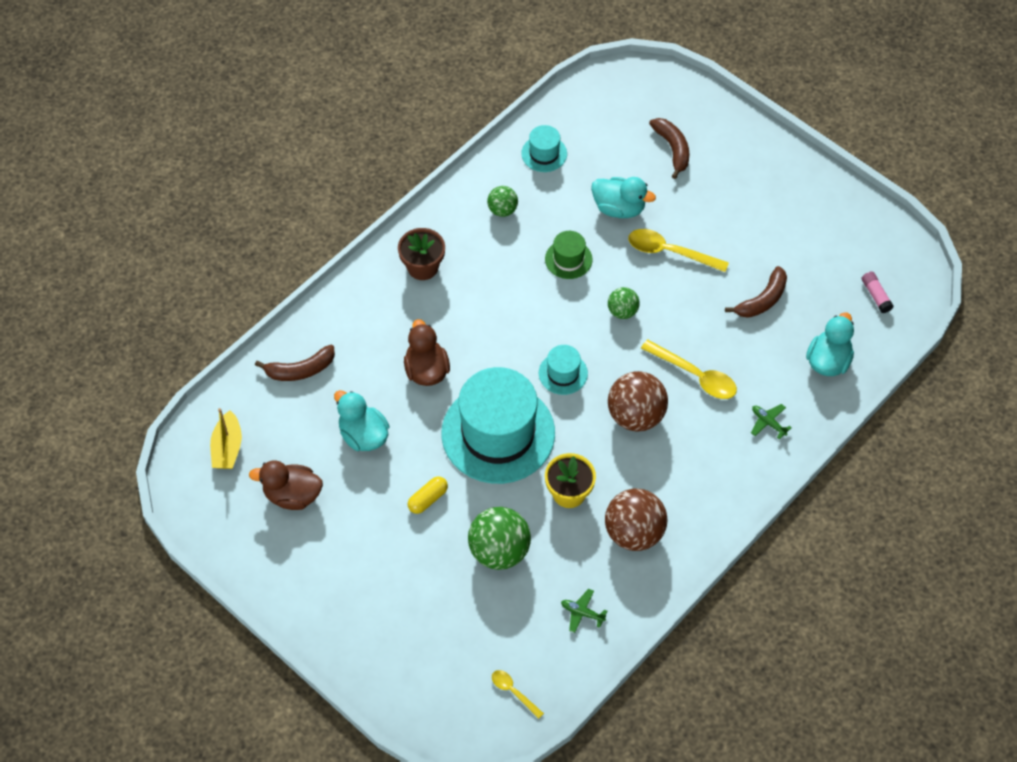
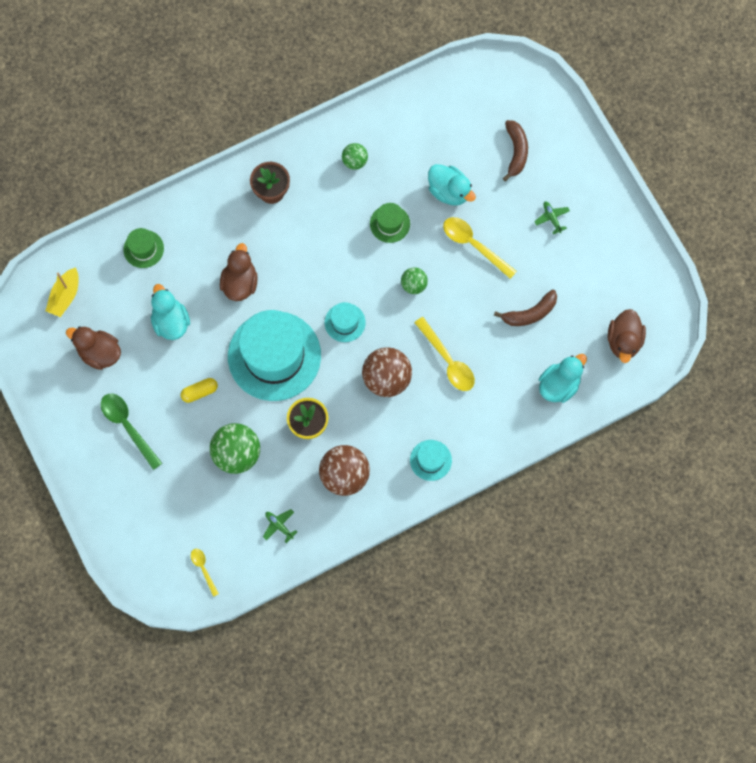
camera: 20 degrees right, 15 degrees up
(300, 370) = (143, 249): brown banana -> green hat
(358, 564) = (128, 426): none -> green spoon
(544, 153) = (409, 120): turquoise hat -> turquoise hat (430, 460)
(768, 423) = (488, 421): green plane -> green plane (552, 218)
(876, 295) = (624, 341): pink glue stick -> brown duck

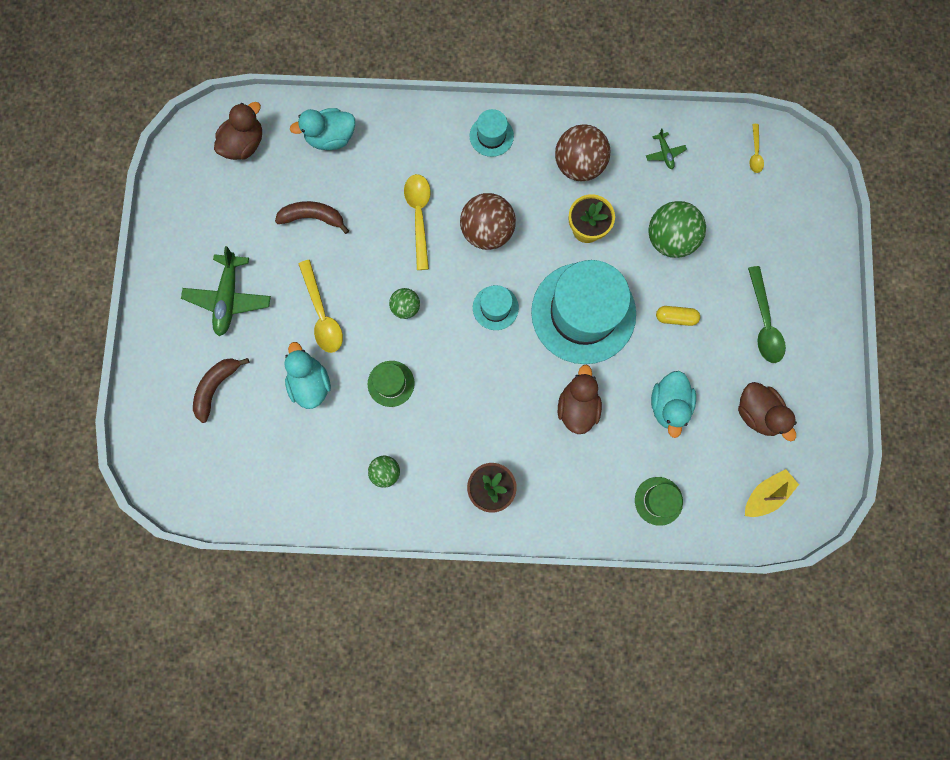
camera: 150 degrees left, 5 degrees up
(240, 283) = (577, 407): brown duck -> brown duck turned 150 degrees clockwise
(552, 218) = (229, 298): green plane -> green plane, size x2.05

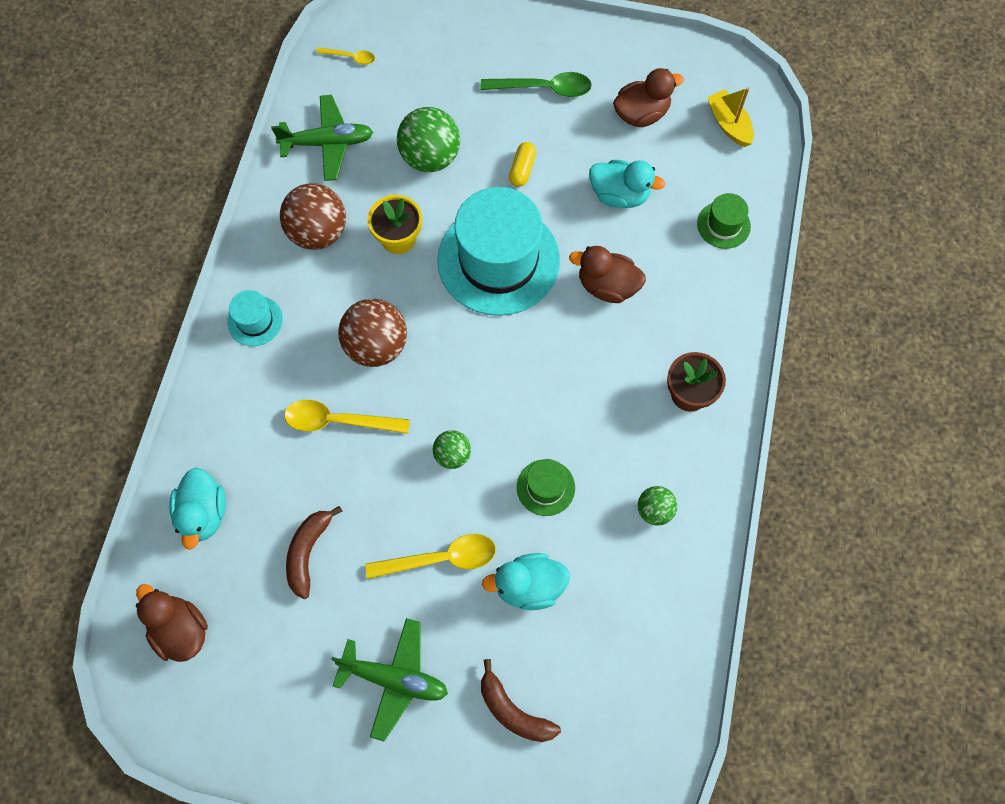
camera: 80 degrees left, 10 degrees down
(495, 307) = (473, 353): turquoise hat -> none
(664, 153) = (327, 143): green plane -> green plane, size x2.05

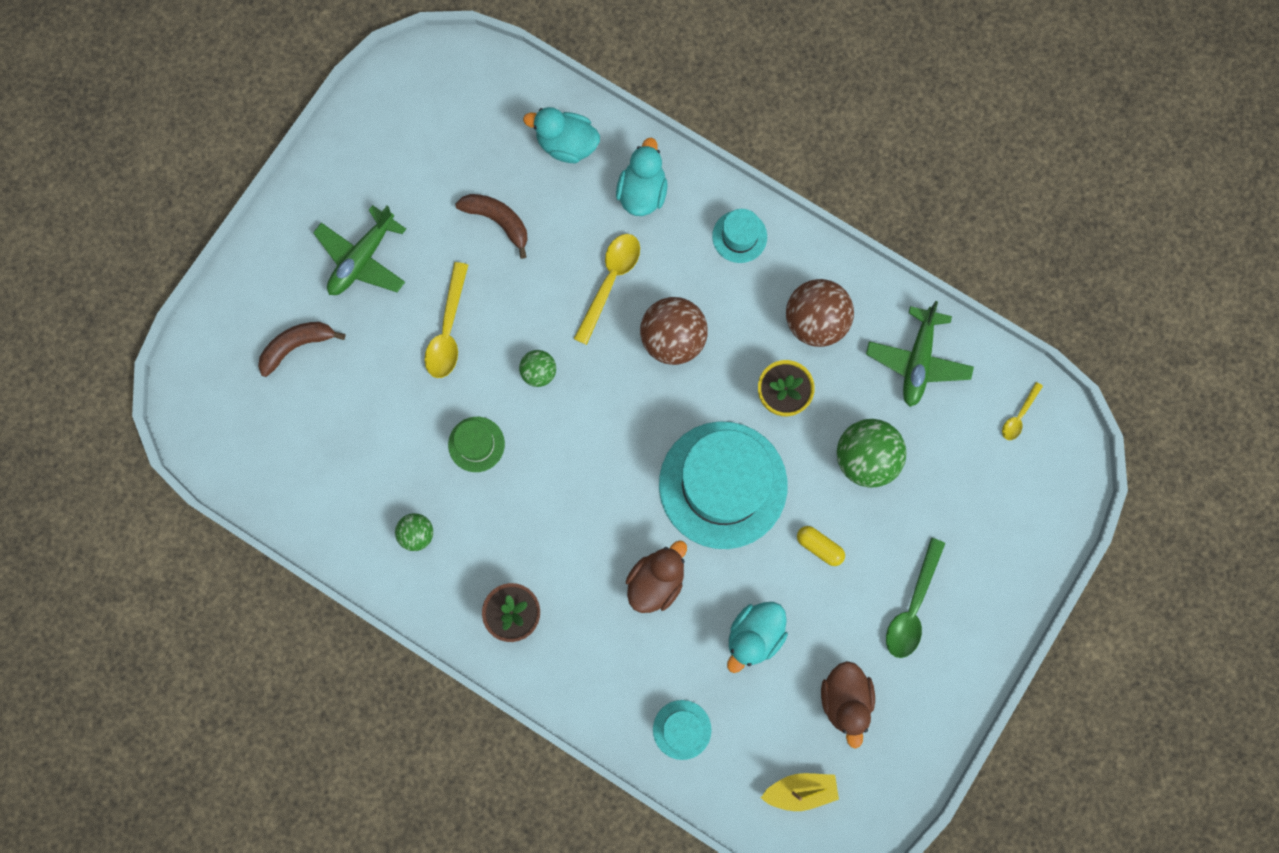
camera: 110 degrees right, 10 degrees up
(180, 630) = (472, 101): brown duck -> none
(529, 586) = (394, 396): turquoise duck -> turquoise duck (642, 192)
(723, 225) = (682, 729): green hat -> turquoise hat

